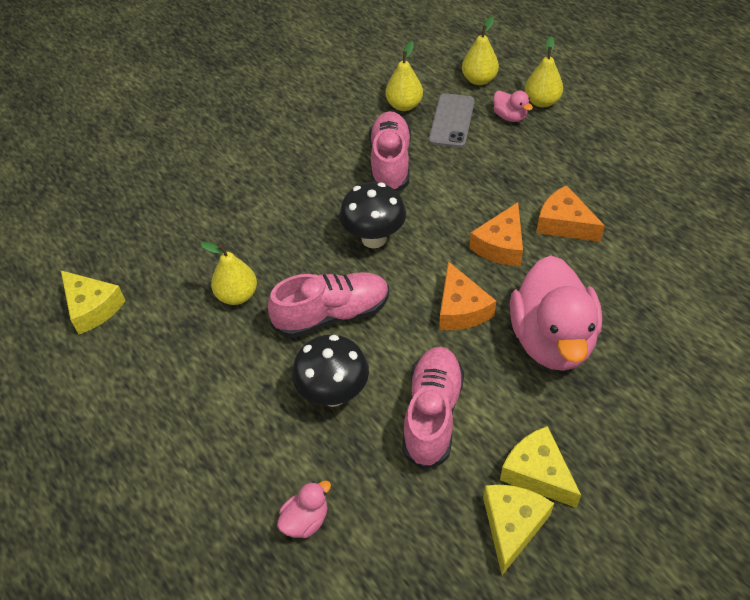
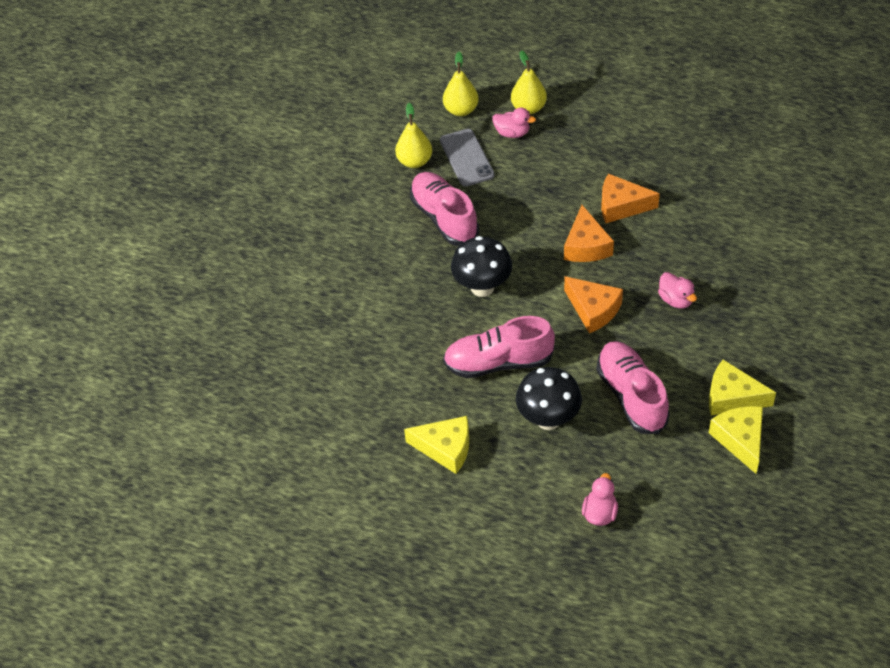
camera: 30 degrees left, 0 degrees up
(92, 308) = (295, 456): yellow cheese -> yellow cheese (445, 448)
(237, 295) = (409, 386): yellow pear -> none
(332, 314) = (498, 362): pink shoe -> pink shoe turned 135 degrees counterclockwise
(551, 340) = (676, 300): pink duck -> pink duck, size x0.42

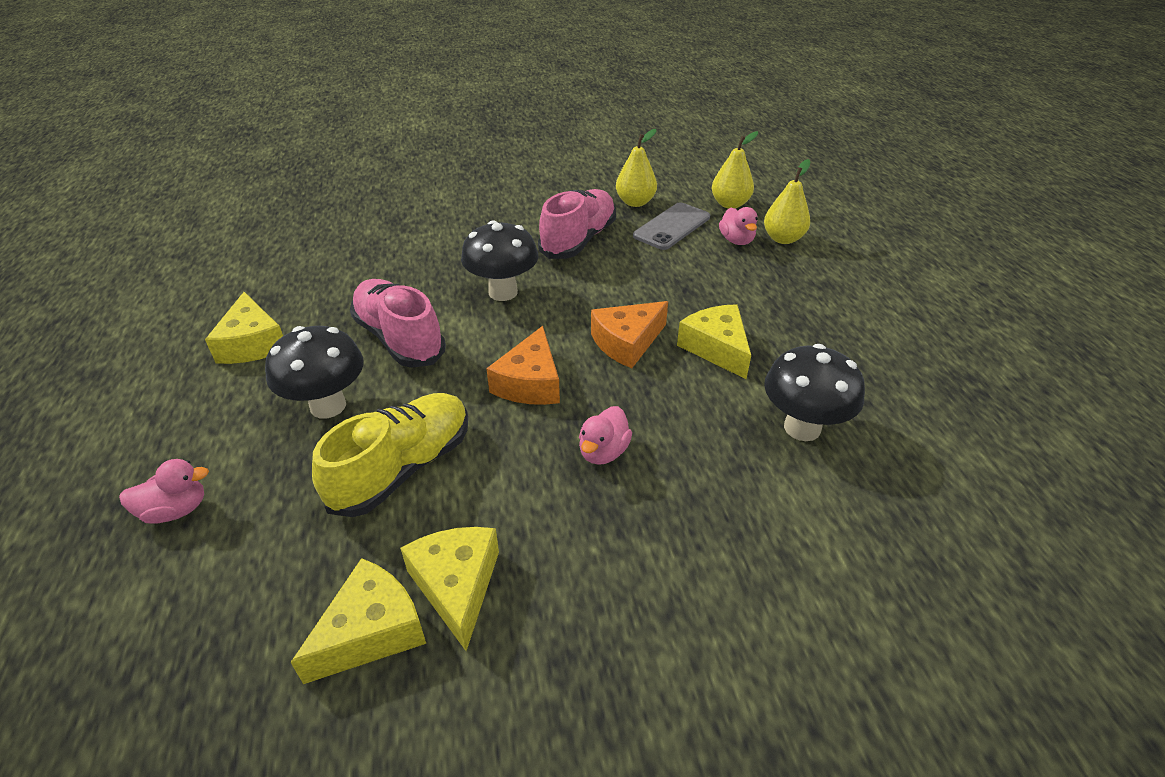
camera: 55 degrees right, 10 degrees down
(621, 206) = (716, 348): orange cheese -> yellow cheese
(631, 396) = (403, 468): pink shoe -> yellow shoe
(712, 206) = (802, 428): none -> black mushroom

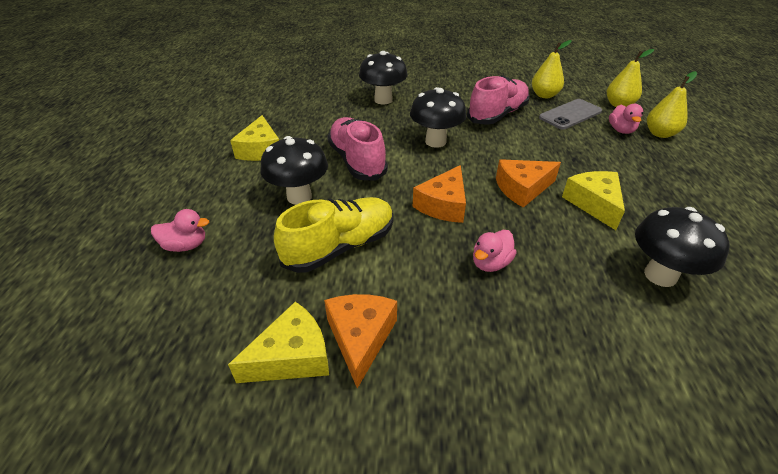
camera: 15 degrees right, 0 degrees up
(417, 238) = (383, 100): none -> black mushroom
(456, 586) = (360, 338): yellow cheese -> orange cheese

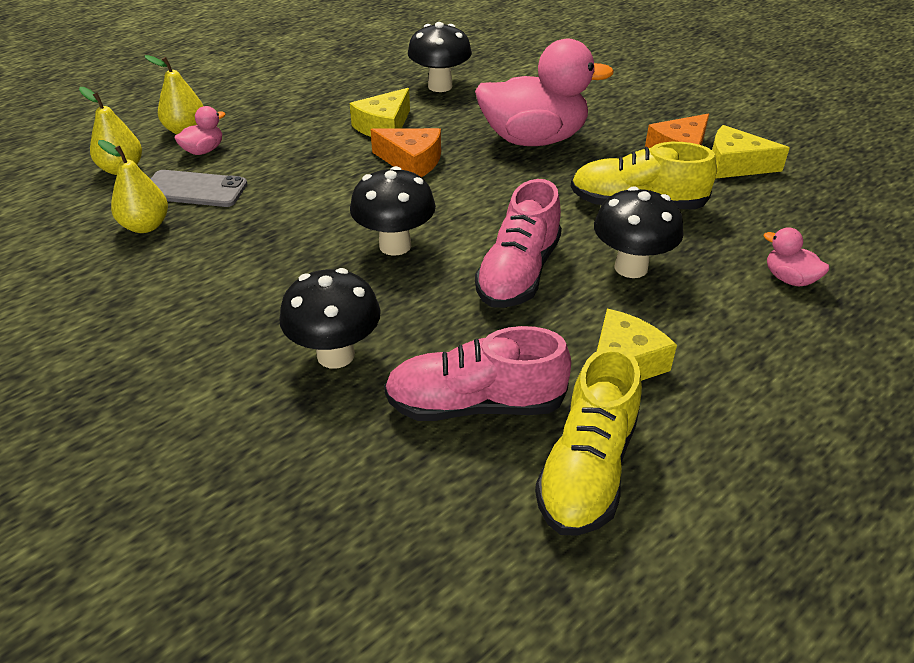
camera: 135 degrees left, 0 degrees up
(245, 115) = (587, 469): none -> yellow shoe
(443, 205) = (501, 186): orange cheese -> none
(490, 263) = (533, 139): pink duck -> pink duck, size x2.36
(497, 115) = (259, 236): pink shoe -> pink shoe (475, 404)

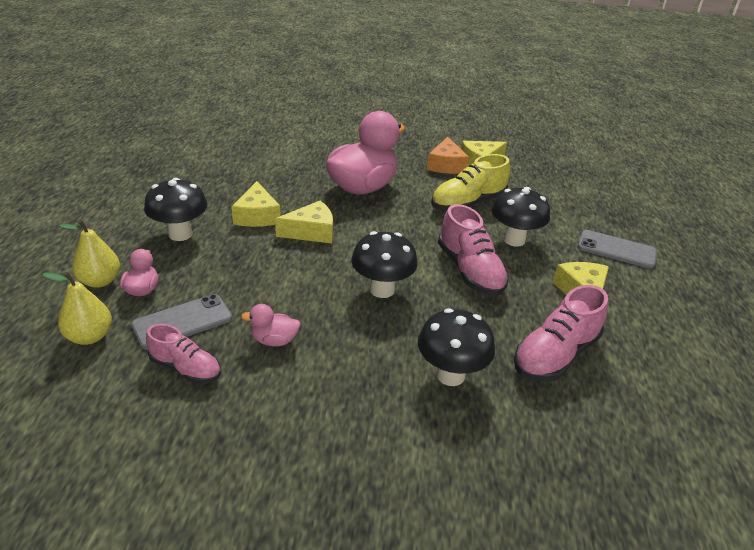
camera: 45 degrees left, 5 degrees down
(145, 226) = (186, 368): yellow pear -> pink shoe
(411, 162) = (311, 232): orange cheese -> yellow cheese
(440, 86) = (254, 174): black mushroom -> black mushroom (180, 234)
(587, 469) = (642, 354): yellow shoe -> none
(766, 345) = (616, 249): none -> grey phone
(789, 279) = (580, 212): pink duck -> pink duck (274, 340)

